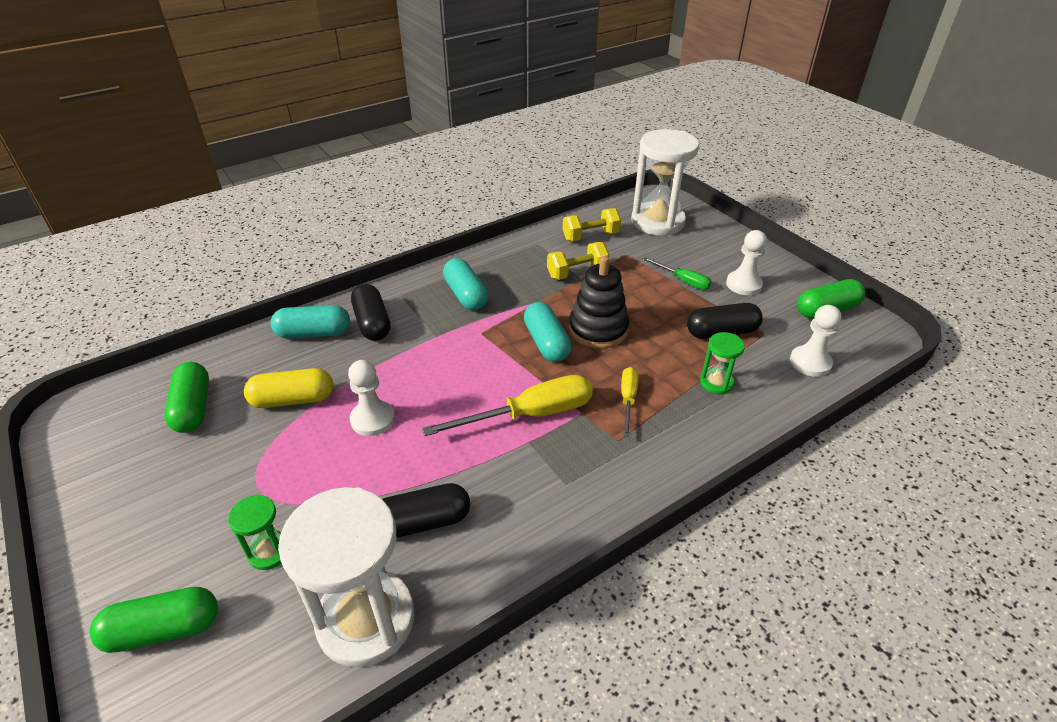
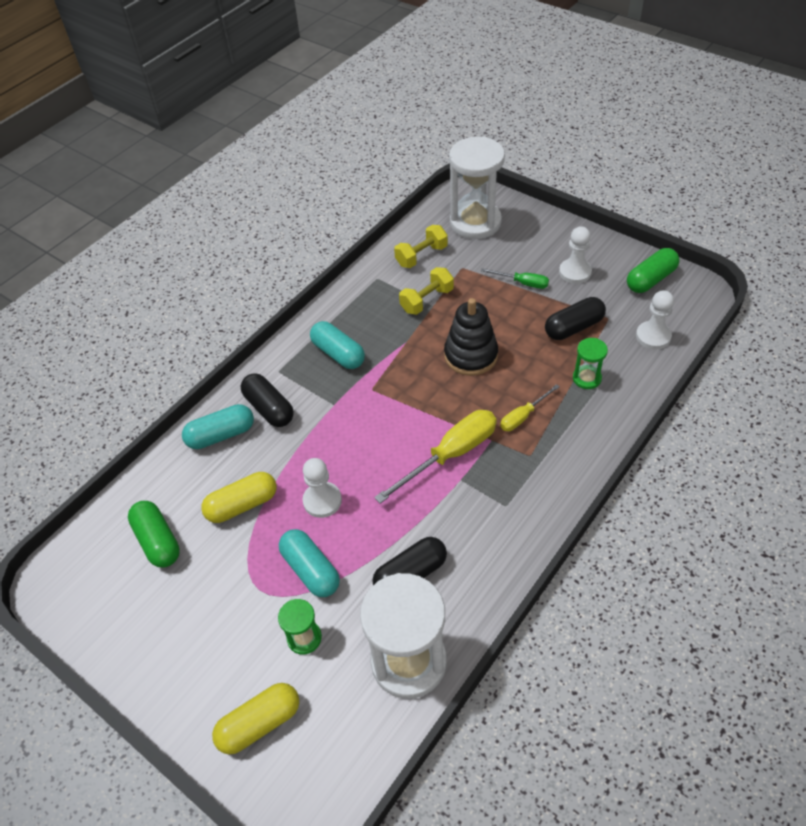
camera: 15 degrees left, 10 degrees up
(163, 629) = (259, 723): green capsule -> yellow capsule
(546, 343) = (433, 382): turquoise capsule -> turquoise capsule (311, 570)
(628, 400) = (523, 416): yellow screwdriver -> yellow screwdriver turned 120 degrees counterclockwise

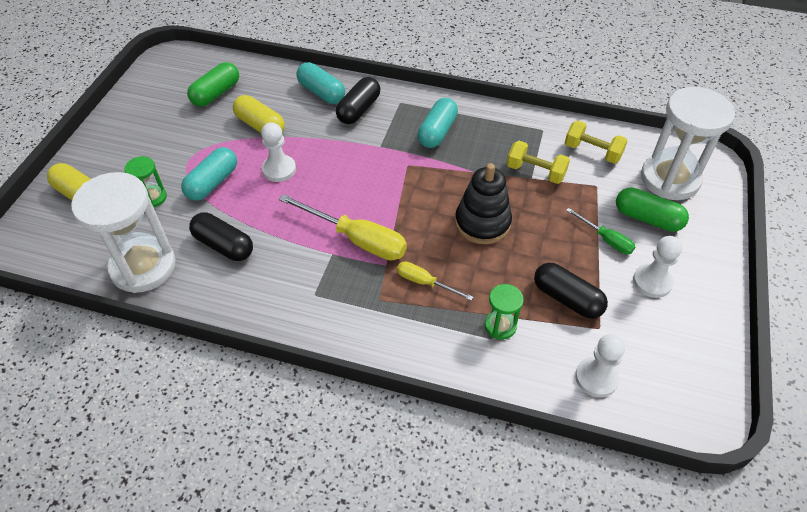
camera: 65 degrees right, 0 degrees up
(522, 283) = (605, 239): green screwdriver -> green screwdriver turned 45 degrees counterclockwise
(650, 279) = (688, 359): green capsule -> green capsule (647, 218)

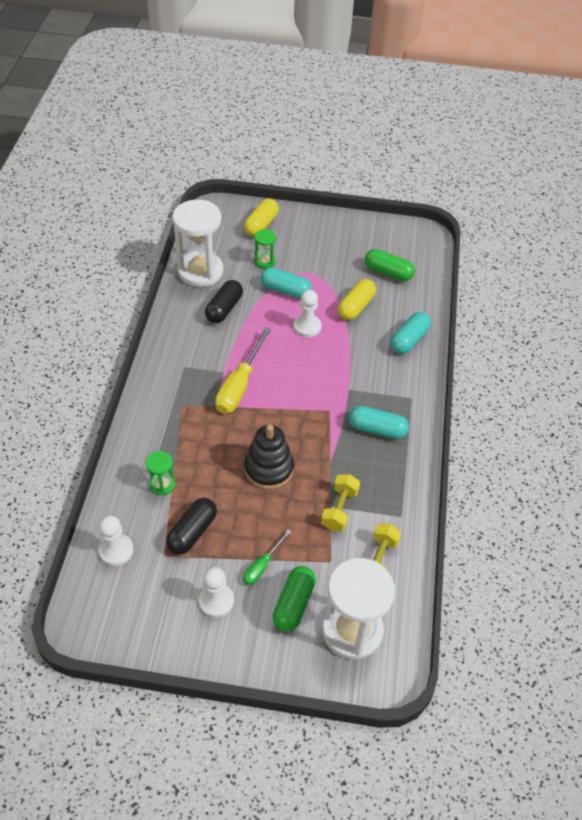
camera: 80 degrees right, 0 degrees up
(359, 110) = (393, 369): black capsule -> none
(425, 283) = (200, 433): yellow screwdriver -> none

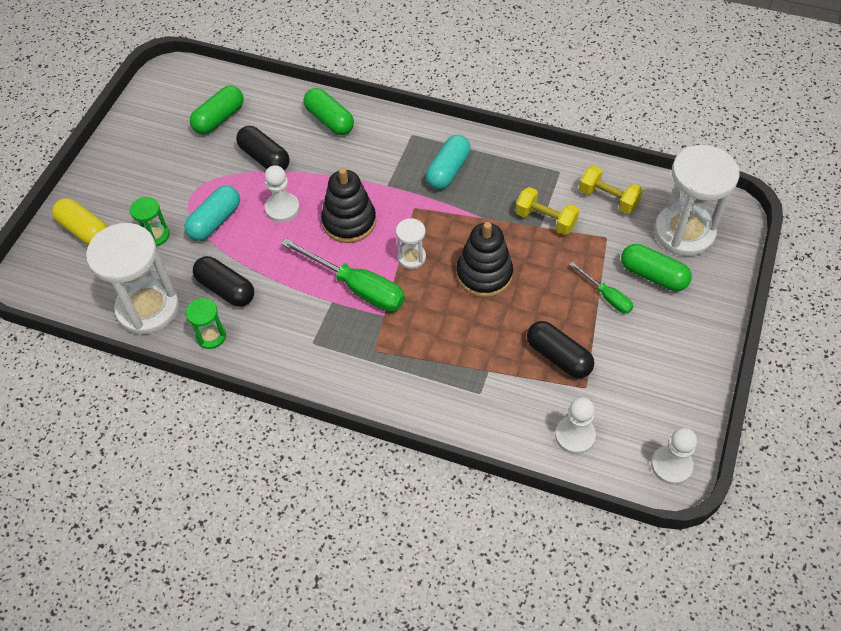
camera: 75 degrees left, 5 degrees up
(162, 484) = (489, 381): green hourglass -> green hourglass (211, 336)
(216, 601) = (645, 343): white pawn -> white pawn (671, 465)
(240, 385) = (356, 287): yellow screwdriver -> green screwdriver
(276, 416) = (411, 257): none -> white hourglass
(304, 370) = (349, 222): none -> black stacking toy
(356, 307) = (264, 158): yellow capsule -> black capsule
(409, 340) = (329, 120): turquoise capsule -> green capsule

